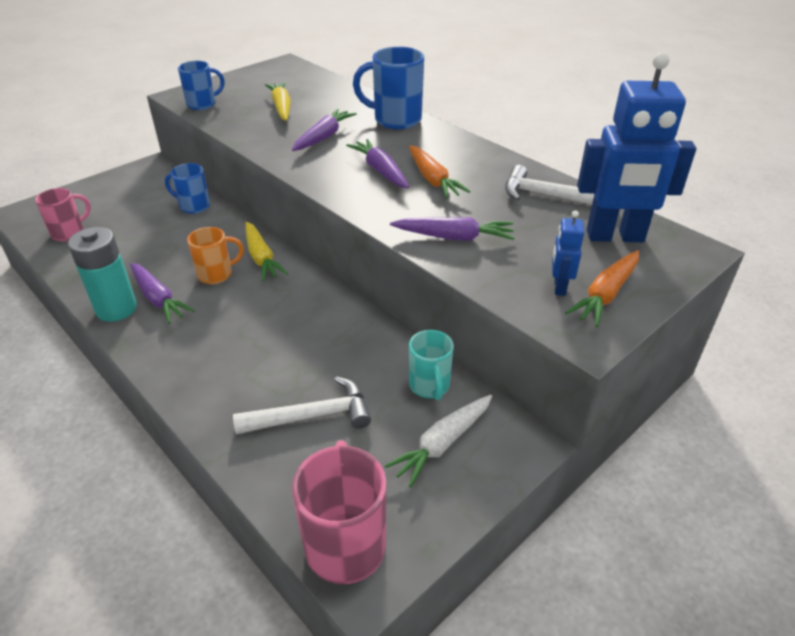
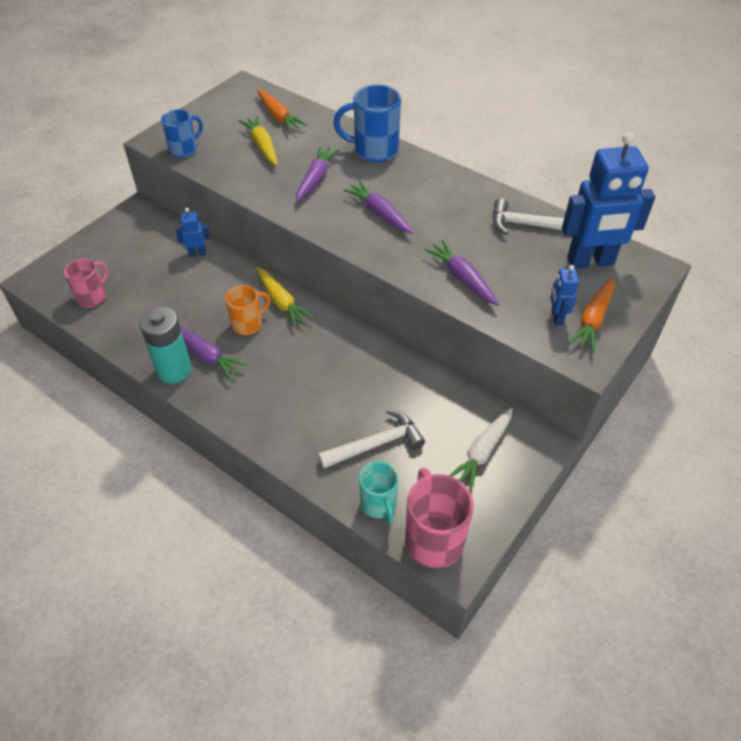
camera: 10 degrees left, 10 degrees up
(193, 206) = (197, 253): blue mug -> blue robot
(430, 386) = (460, 405): turquoise mug -> turquoise mug (379, 505)
(433, 179) = (428, 218): orange carrot -> orange carrot (278, 116)
(454, 237) = (462, 278): purple carrot -> purple carrot turned 120 degrees counterclockwise

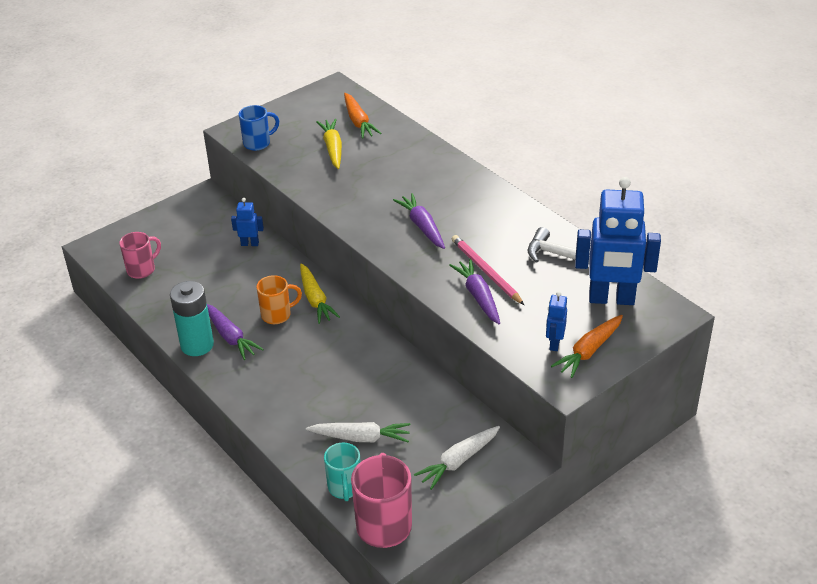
camera: 15 degrees right, 10 degrees down
(315, 179) = (372, 186): purple carrot -> none
(374, 151) = (440, 166): blue mug -> none
(376, 444) = (361, 438): white hammer -> white carrot
(459, 251) = (486, 271): none -> pink pencil

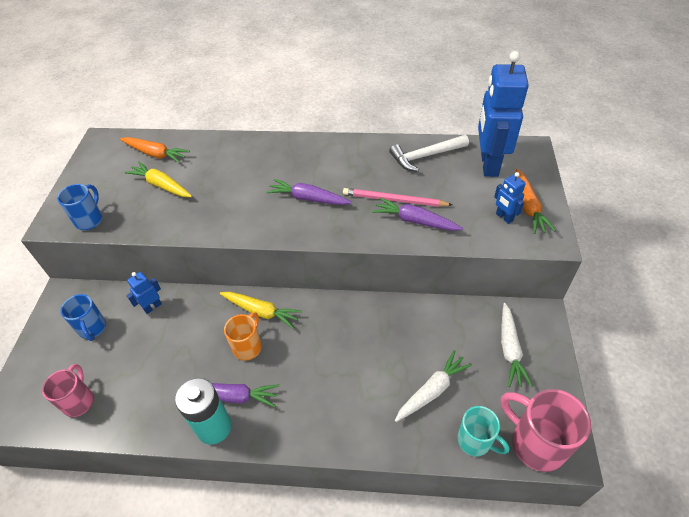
camera: 45 degrees left, 10 degrees up
(198, 231) = (92, 329): none -> blue mug
(611, 299) = (488, 164): blue robot -> blue robot turned 135 degrees clockwise

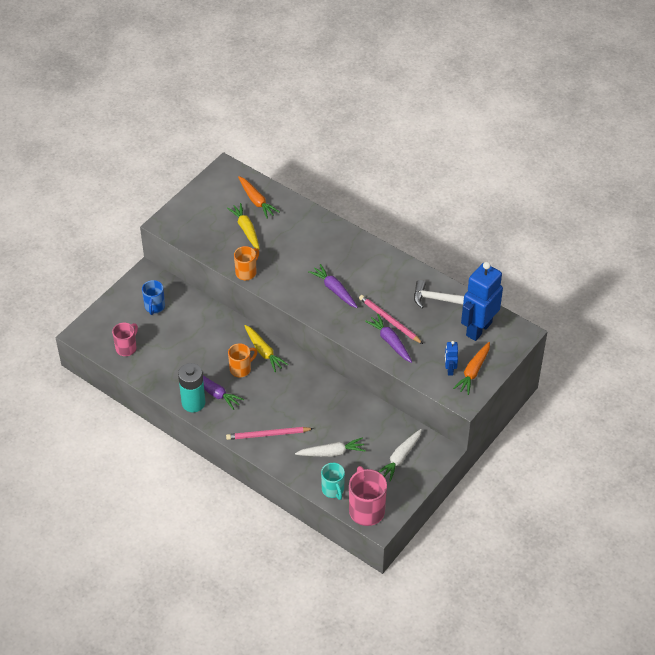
camera: 30 degrees right, 0 degrees up
(90, 220) = (187, 233): blue mug -> none
(152, 307) = (198, 312): blue robot -> none
(191, 228) = (246, 272): none -> orange mug
(339, 414) = (268, 434): none -> pink pencil

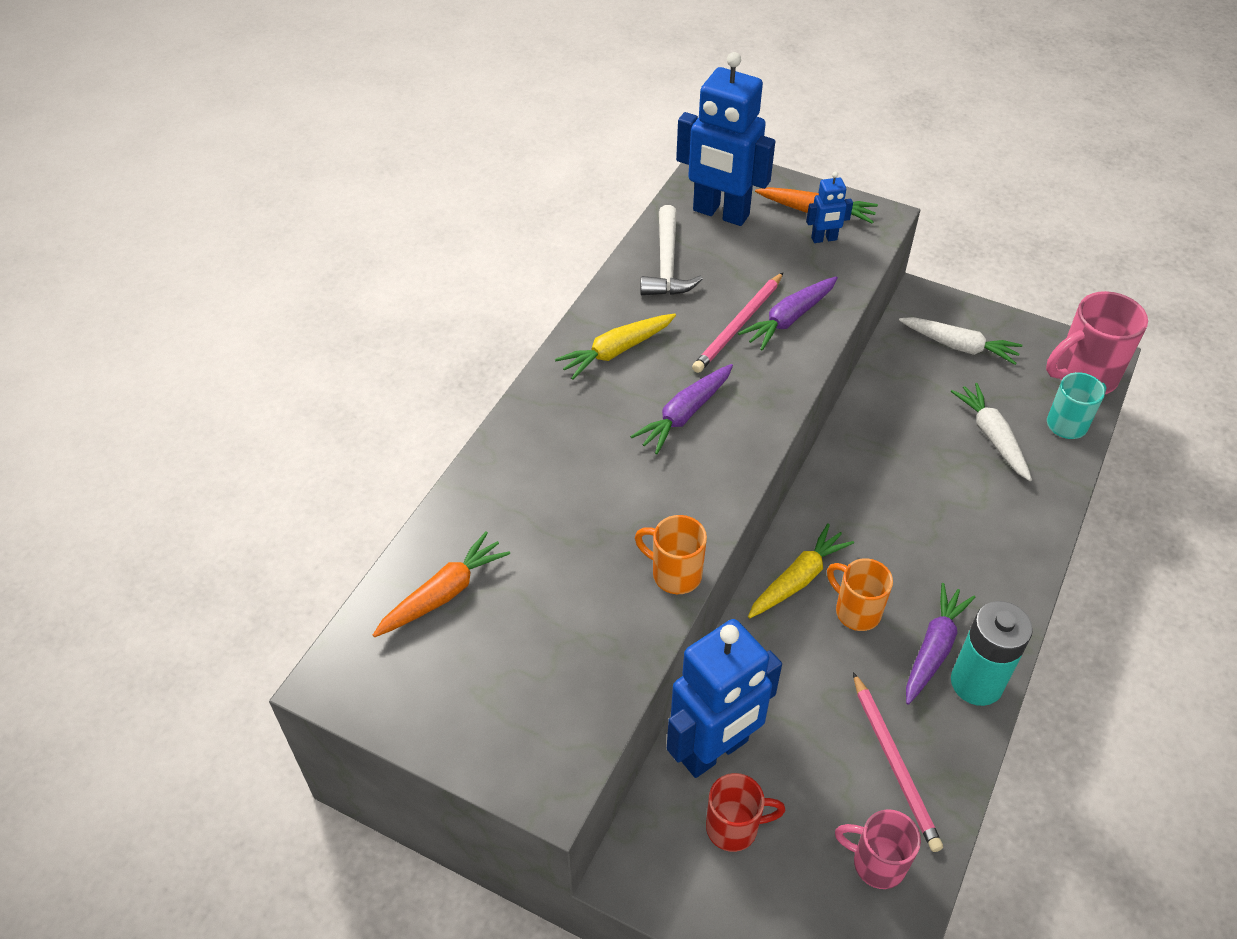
camera: 100 degrees left, 0 degrees up
(154, 307) = (734, 827): blue mug -> red mug
(188, 307) = (714, 751): none -> blue robot
(246, 229) = (541, 598): yellow carrot -> yellow carrot (616, 351)
(268, 434) = (997, 538): pink pencil -> pink pencil (894, 764)

